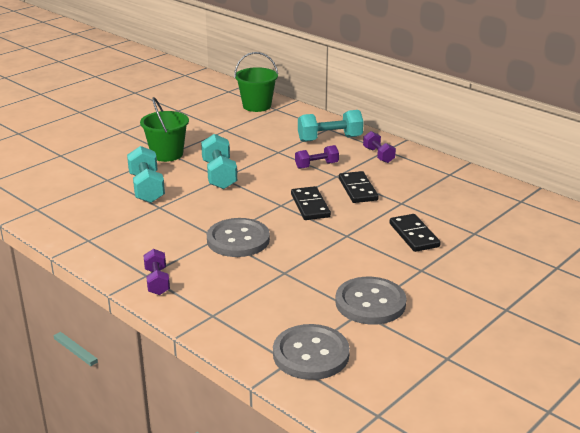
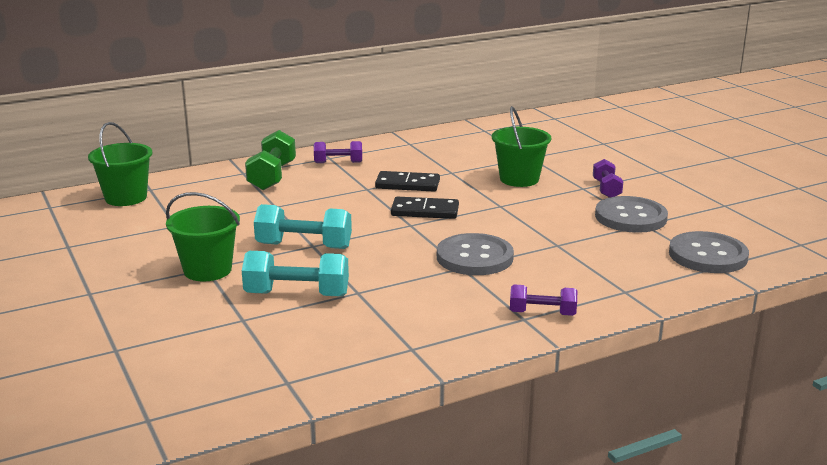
camera: 70 degrees left, 5 degrees down
(316, 165) = (332, 193): purple dumbbell -> purple dumbbell (606, 189)
(330, 139) = (272, 176): turquoise dumbbell -> green dumbbell
(414, 235) = (519, 179): black domino -> green bucket

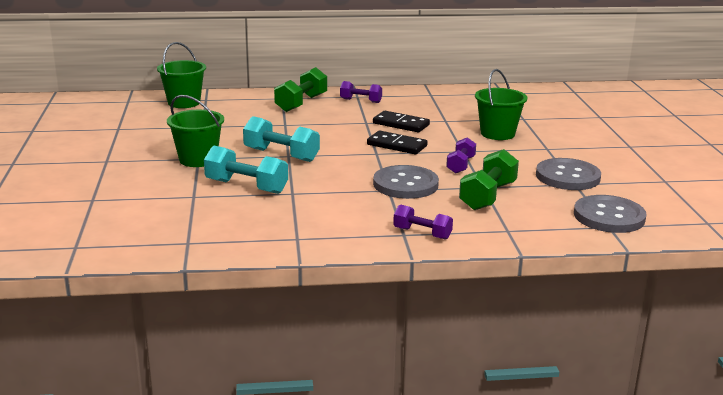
camera: 20 degrees right, 0 degrees up
(571, 255) = (487, 196): none -> green dumbbell
(606, 189) = (567, 152): purple dumbbell -> purple dumbbell (460, 165)

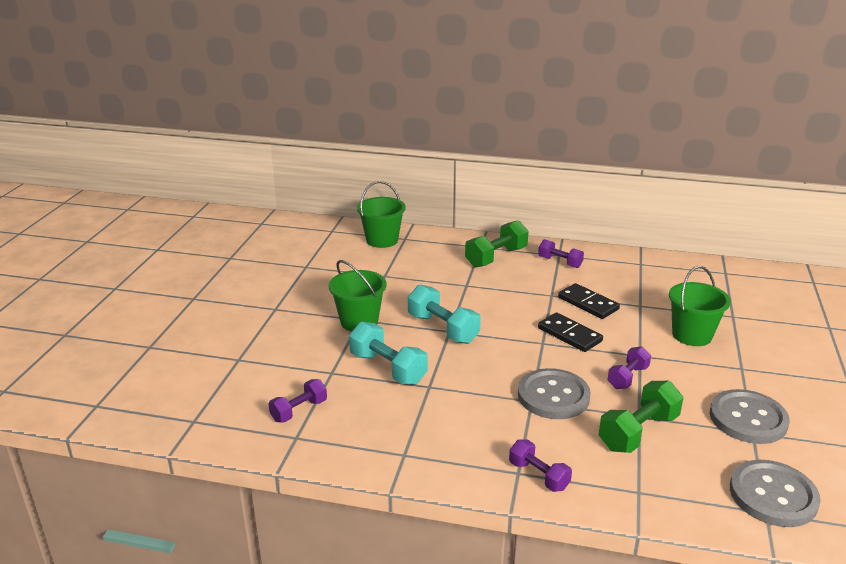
camera: 20 degrees right, 5 degrees up
(179, 225) = (299, 411): none -> purple dumbbell

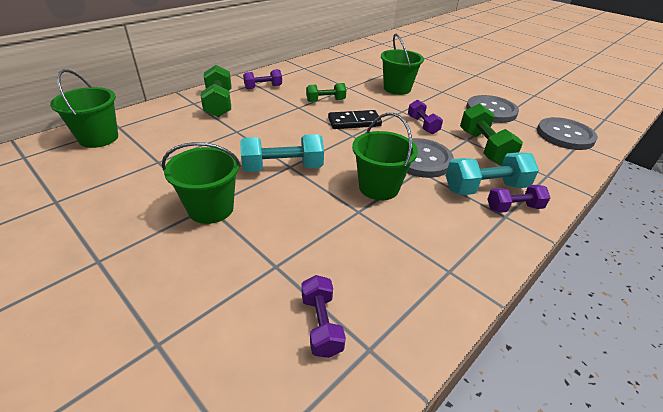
camera: 60 degrees left, 10 degrees up
(388, 368) = (308, 224): turquoise dumbbell -> turquoise dumbbell (485, 188)
(474, 385) = (378, 187): none -> green bucket
(588, 303) = (325, 100): black domino -> green dumbbell

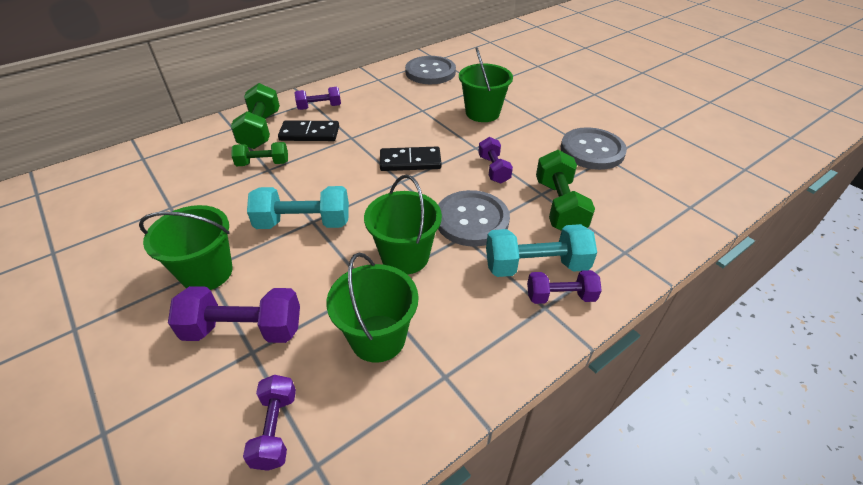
camera: 10 degrees right, 5 degrees up
(98, 138) = (117, 173): green bucket -> green bucket (378, 338)
(261, 249) = (244, 329): none -> purple dumbbell
(262, 105) = (309, 134): none -> black domino
(325, 100) = (387, 129): green dumbbell -> green dumbbell (263, 163)
(565, 135) = (676, 192): grey button -> grey button (430, 72)

